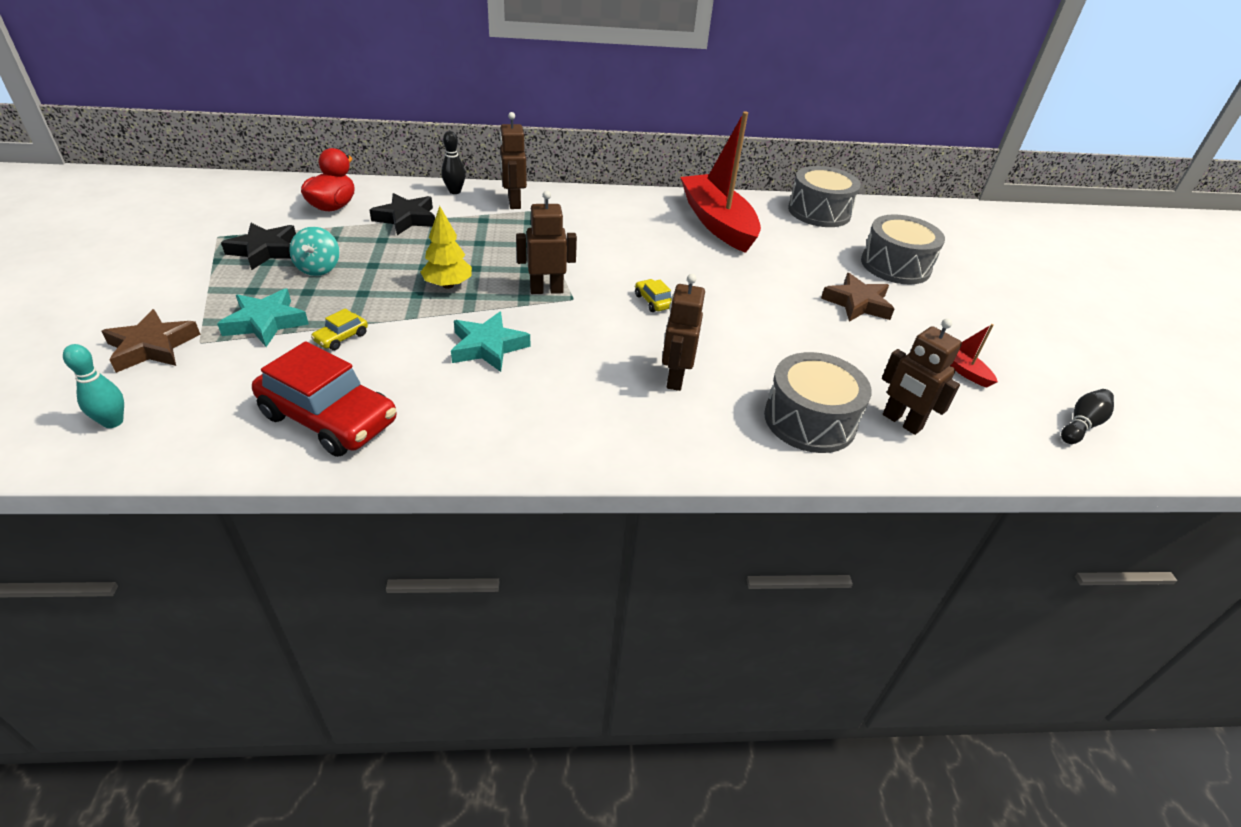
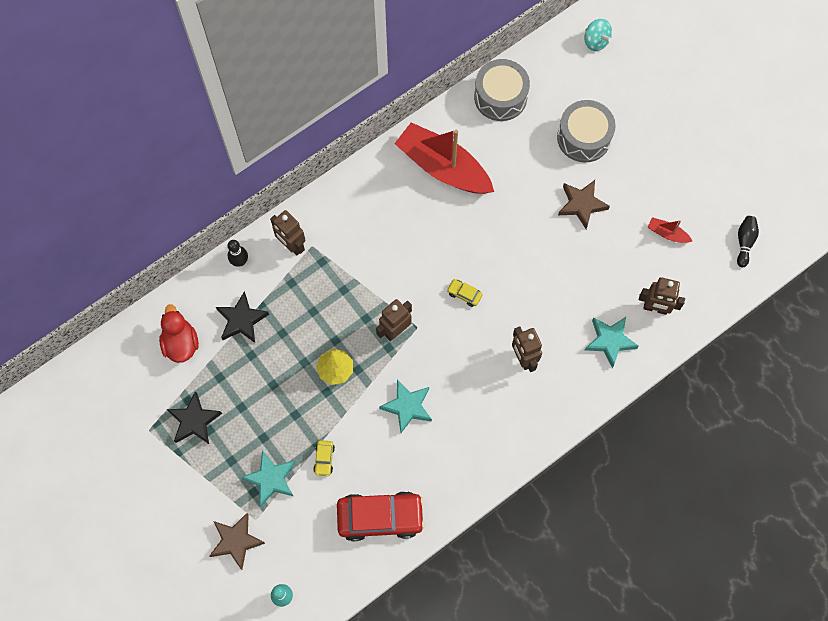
camera: 30 degrees left, 30 degrees up
(319, 268) = (245, 412): turquoise spinning top -> turquoise spinning top (596, 41)
(810, 420) = (610, 341): grey drum -> turquoise star

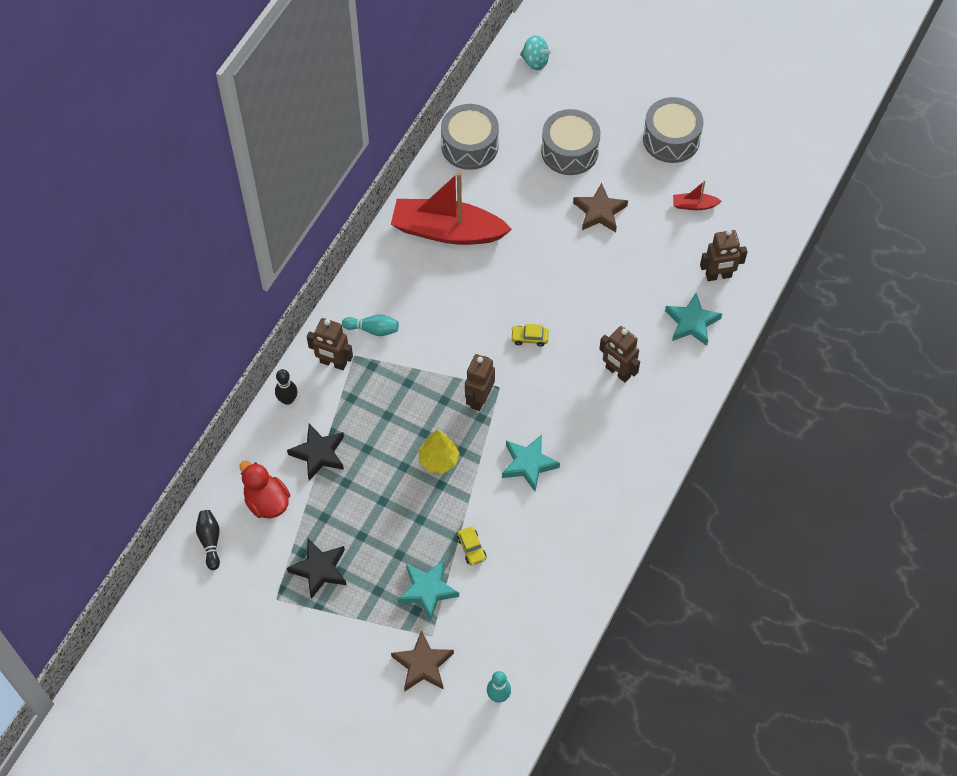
camera: 25 degrees left, 10 degrees down
(338, 229) = (373, 329): none -> turquoise bowling pin
(380, 517) = (556, 578): red car -> none
(678, 163) = (671, 139): none -> grey drum
(744, 242) = (769, 184): black bowling pin -> black bowling pin (210, 541)

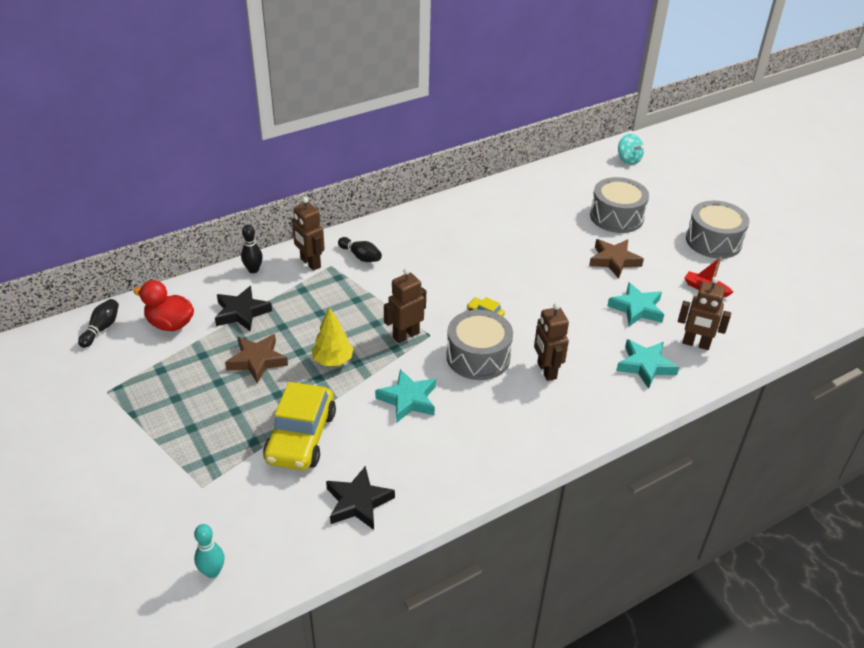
camera: 30 degrees right, 20 degrees down
(267, 502) = (170, 324): red duck -> red duck turned 60 degrees counterclockwise
(319, 569) = (161, 388): black star -> black star (358, 502)
(373, 329) = (360, 256): turquoise bowling pin -> black bowling pin
(423, 664) = (171, 506): brown star -> brown star (257, 361)
(427, 590) = (232, 449): turquoise star -> turquoise star (637, 309)
(447, 231) = (474, 224): red boat -> none
(469, 146) = (535, 185): grey drum -> grey drum (478, 357)
(471, 548) = (301, 437): yellow car -> yellow car, size x2.37

